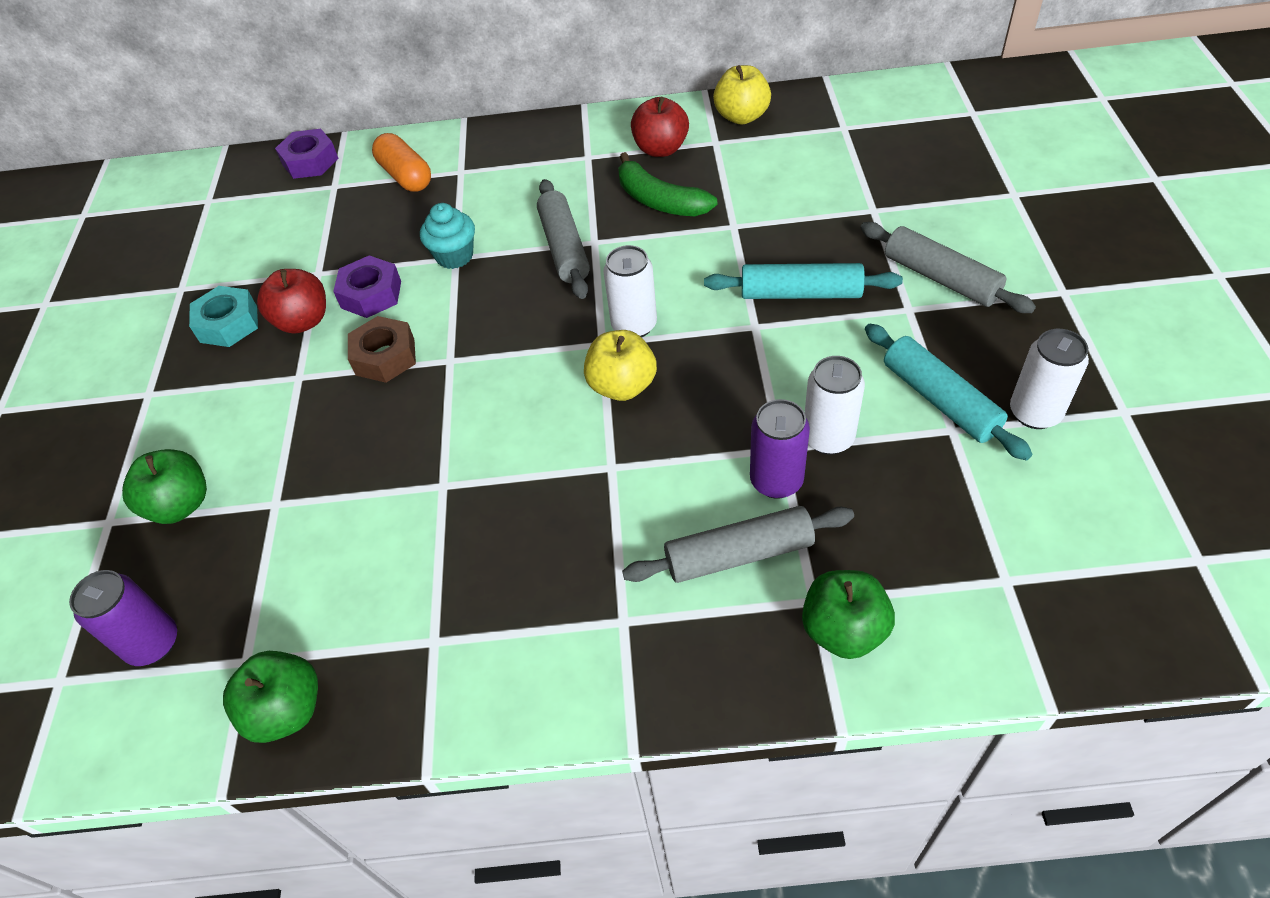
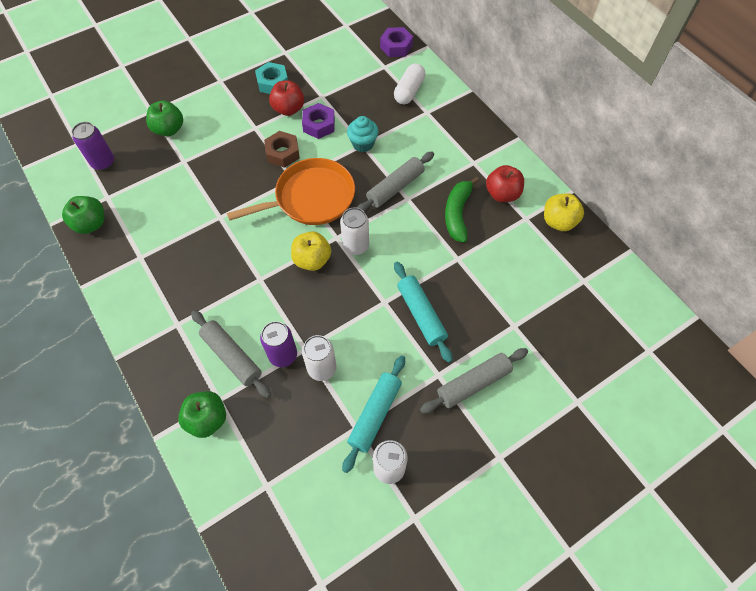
camera: 55 degrees right, 10 degrees up
(405, 176) = (409, 91): orange capsule -> white capsule
(504, 350) = (311, 198): none -> orange pan
(940, 278) = (473, 383): grey rolling pin -> grey rolling pin turned 45 degrees clockwise

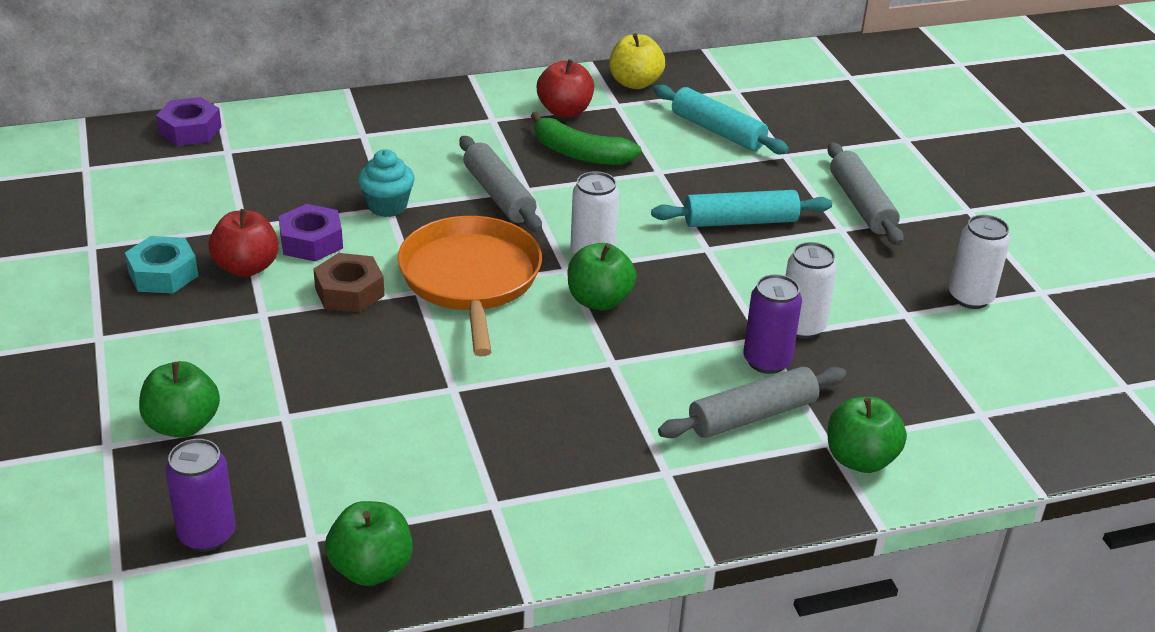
camera: 75 degrees left, 25 degrees down
(312, 260) = (599, 301): yellow apple -> green apple
(375, 414) = (889, 293): turquoise rolling pin -> turquoise rolling pin (718, 131)
(409, 91) = (304, 140): white capsule -> none

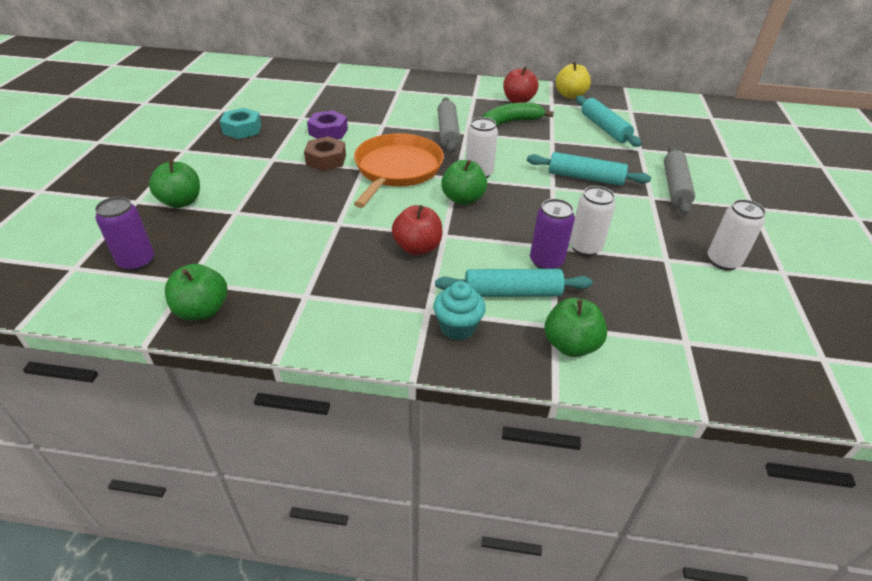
camera: 25 degrees right, 5 degrees up
(190, 130) = (315, 71): purple nut -> none
(246, 267) = (285, 136): red apple -> red apple (417, 248)
(387, 206) = (382, 124): turquoise cupcake -> turquoise cupcake (457, 327)
(579, 153) = (511, 122): green banana -> green banana turned 105 degrees clockwise
(752, 415) = (512, 292): grey rolling pin -> turquoise rolling pin

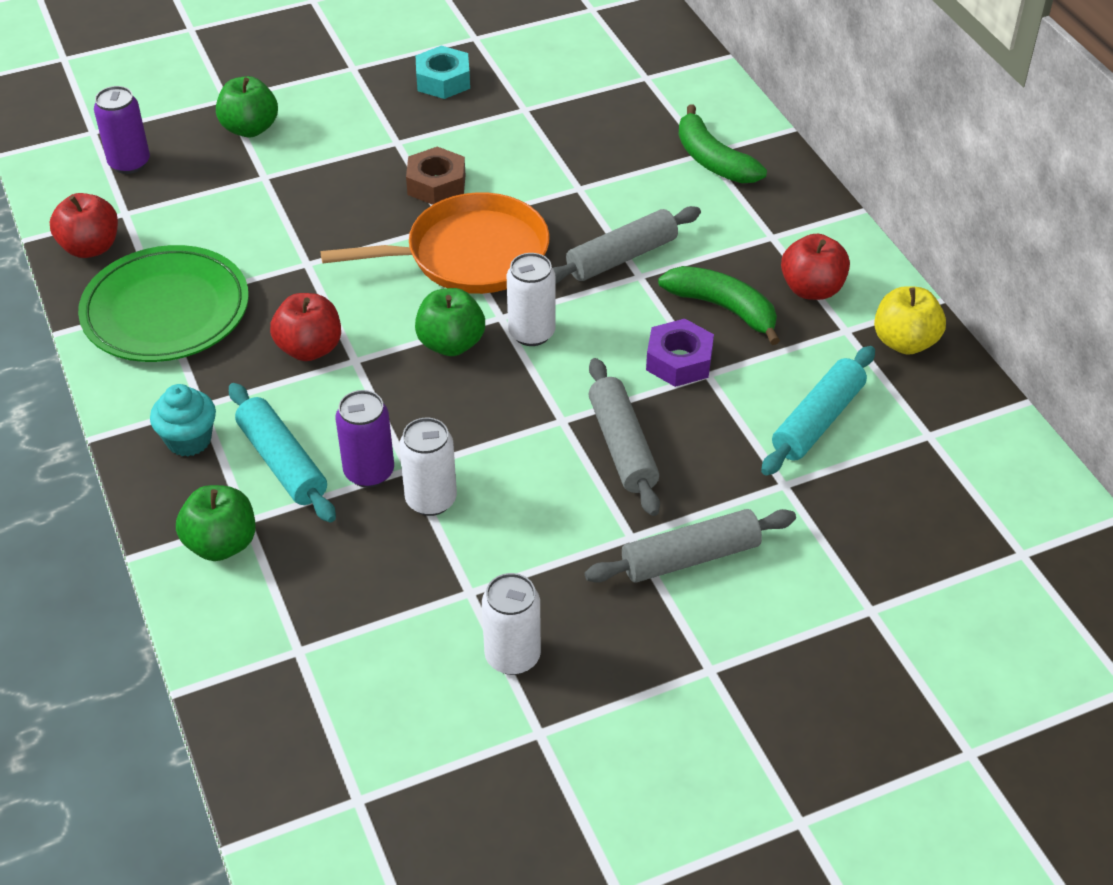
camera: 60 degrees right, 5 degrees up
(202, 310) = (90, 247): green apple -> red apple
(315, 295) = (166, 311): none -> green plate
(328, 131) = (509, 150): purple nut -> purple nut (679, 361)
(406, 90) = (713, 160): none -> green banana
(585, 177) = (622, 446): turquoise rolling pin -> grey rolling pin

